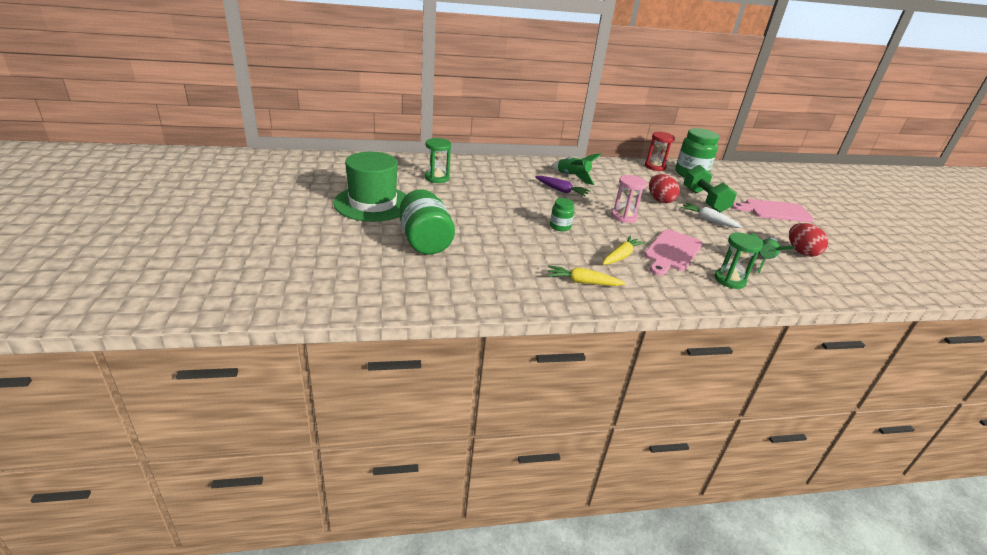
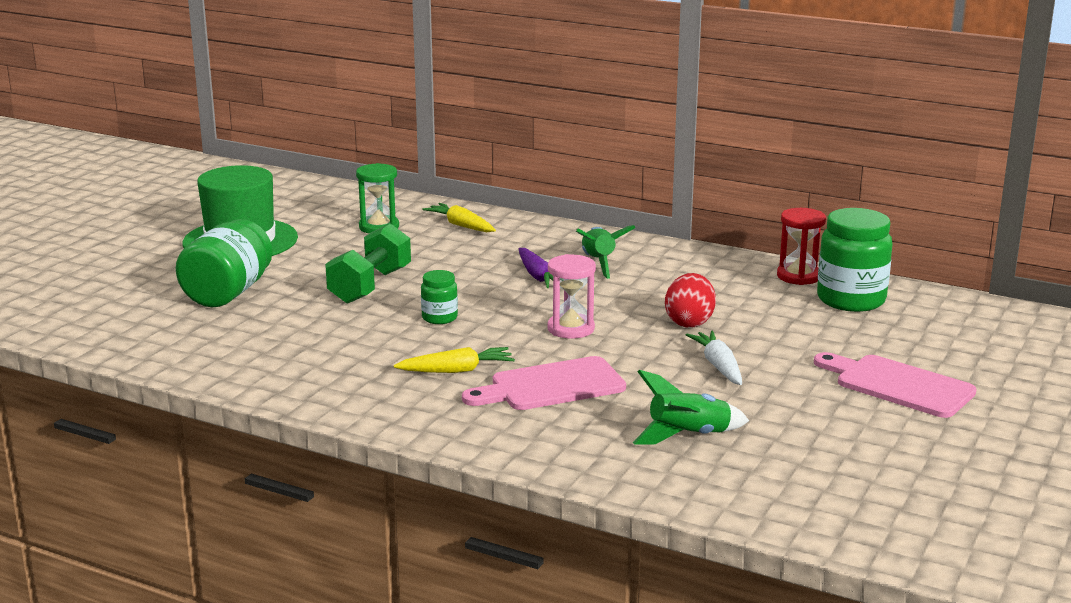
camera: 40 degrees right, 10 degrees down
(582, 282) = (339, 382): yellow carrot -> yellow carrot (461, 225)
(704, 200) = (780, 341): green dumbbell -> green dumbbell (370, 286)
(729, 280) = (568, 439): green hourglass -> none
(801, 252) = (800, 446): red egg -> none

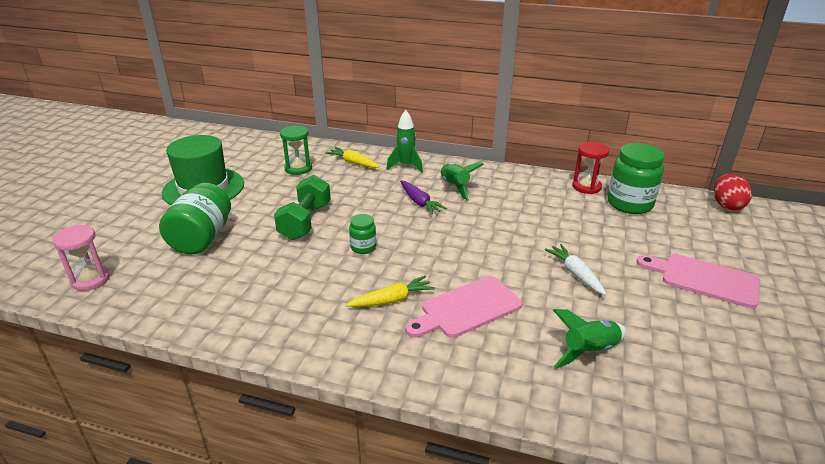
camera: 10 degrees left, 10 degrees up
(537, 234) = (406, 166): none -> green rocket
(571, 329) = (459, 248): pink hourglass -> pink hourglass (90, 279)
(689, 322) = (537, 234): red egg -> red egg (726, 205)

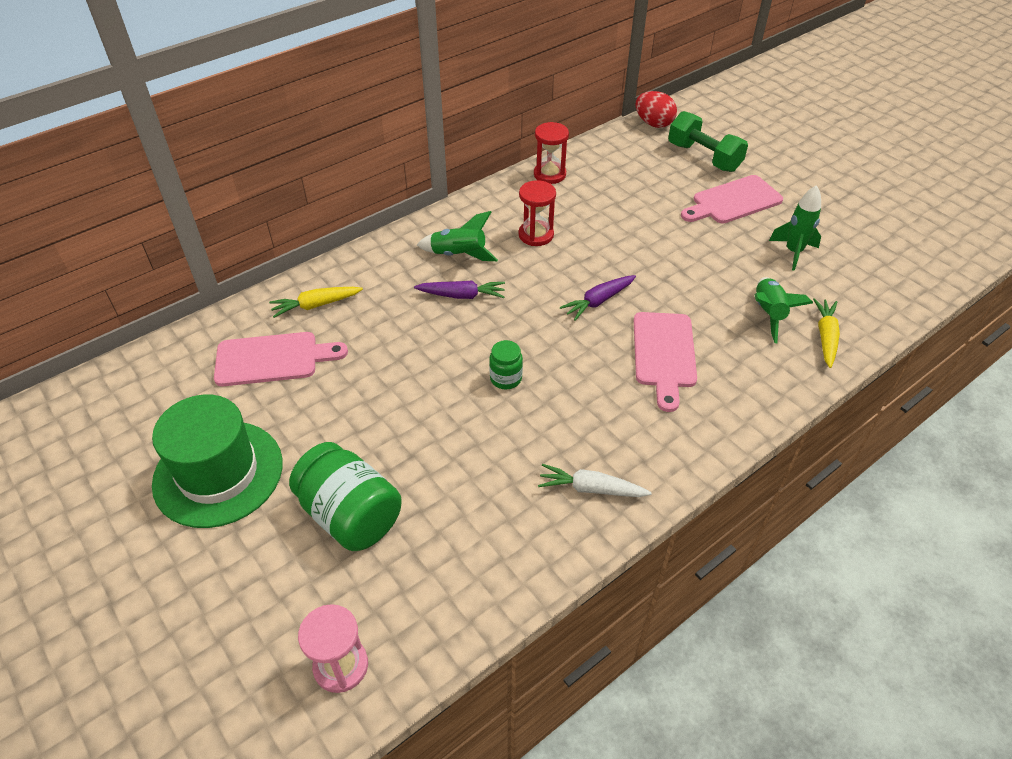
camera: 55 degrees left, 15 degrees up
(298, 168) = (273, 359): green hourglass -> pink cutting board
(305, 221) = (408, 404): green dumbbell -> green dumbbell (703, 157)
(392, 300) = (612, 398): yellow carrot -> yellow carrot (825, 337)
(406, 166) = (374, 267): green rocket -> green rocket (793, 252)
(484, 256) = (598, 301): none -> purple carrot
(515, 206) = (536, 235): none -> red hourglass
(575, 274) = (671, 262): white carrot -> white carrot (591, 489)
(629, 204) = (601, 169): green jar -> none

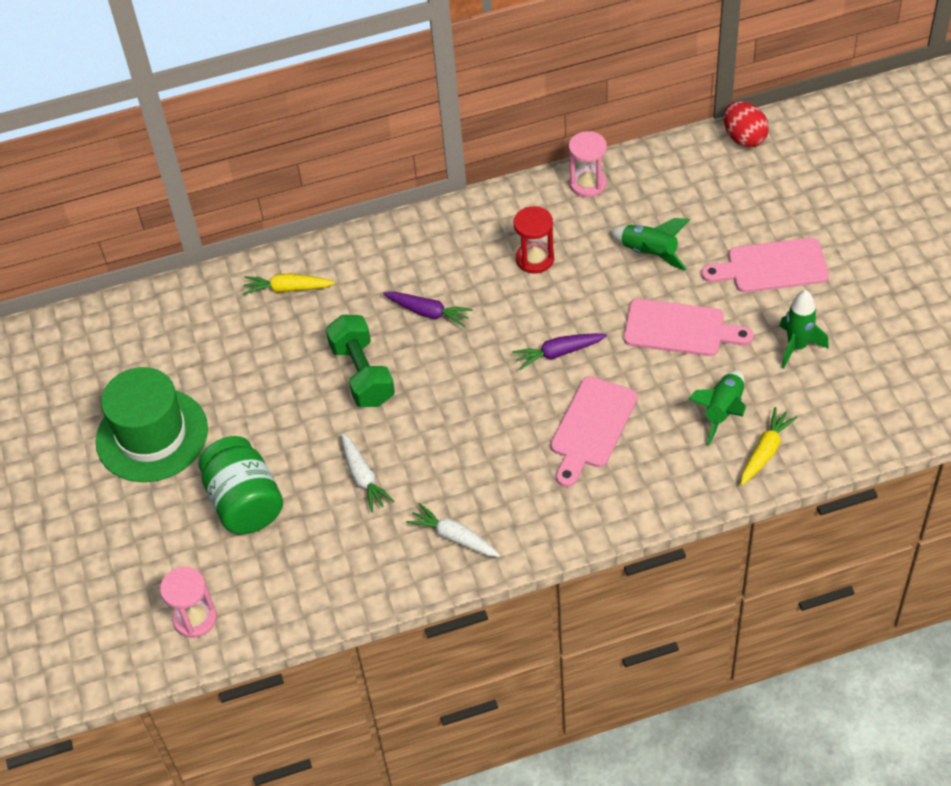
camera: 25 degrees right, 5 degrees up
(273, 359) = (230, 337): pink cutting board -> pink cutting board (680, 329)
(459, 255) = (445, 265): green rocket -> green rocket (649, 253)
(468, 455) = (363, 477): none -> white carrot
(506, 378) = (429, 412): green jar -> none
(549, 174) = (588, 184): red hourglass -> pink hourglass
(703, 157) = (774, 199): green dumbbell -> green dumbbell (362, 374)

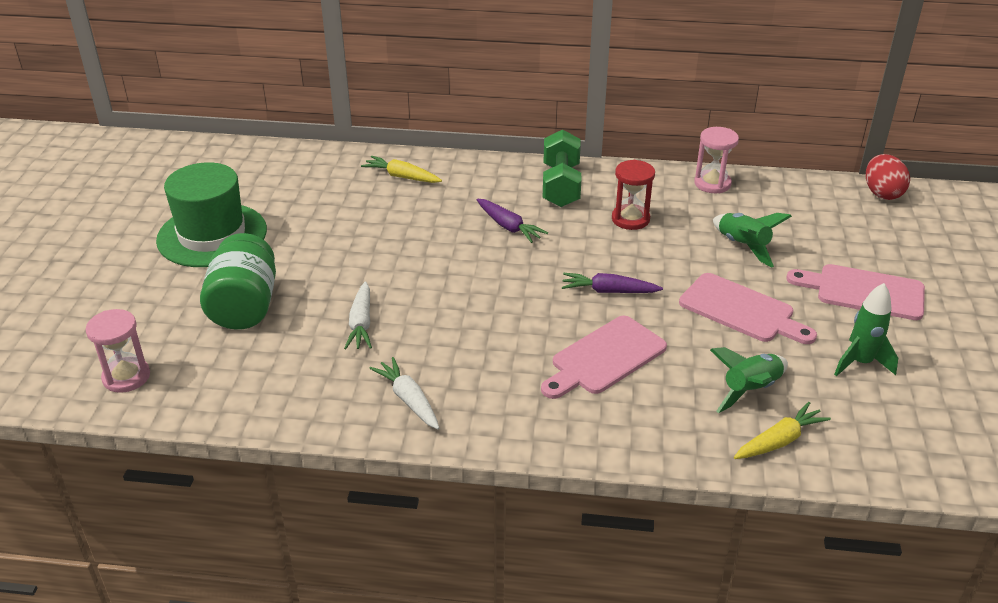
camera: 20 degrees right, 15 degrees down
(362, 374) = (419, 250): green dumbbell -> green dumbbell (561, 185)

